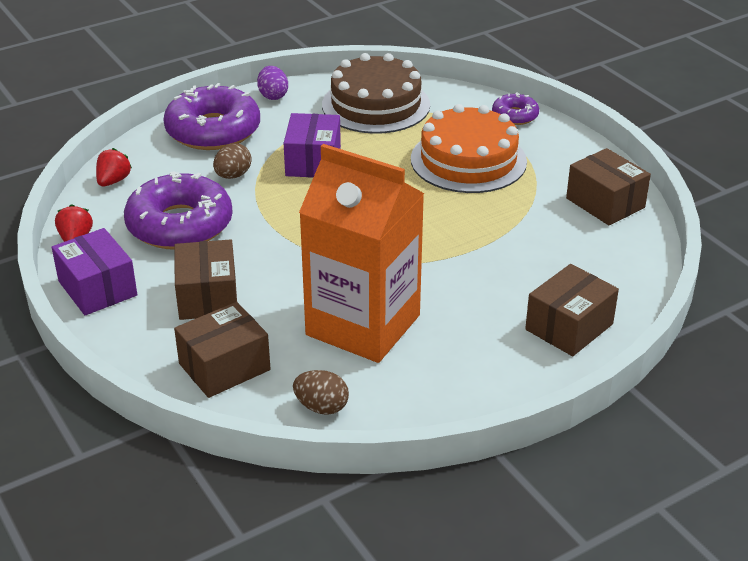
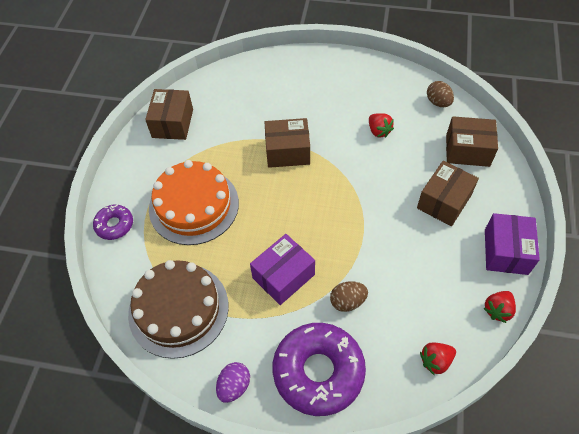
camera: 135 degrees left, 20 degrees up
(180, 225) = (419, 275): purple donut -> none
(363, 325) = (378, 131): orange carton -> red strawberry
(569, 327) = (288, 72): brown box -> brown box (287, 152)

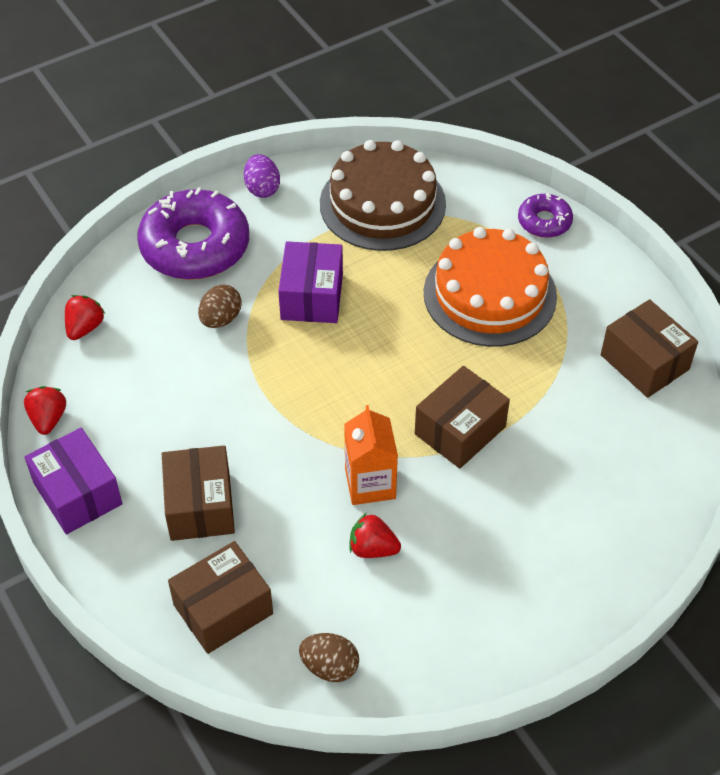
camera: 135 degrees right, 5 degrees down
(353, 157) = (370, 483): none -> orange carton

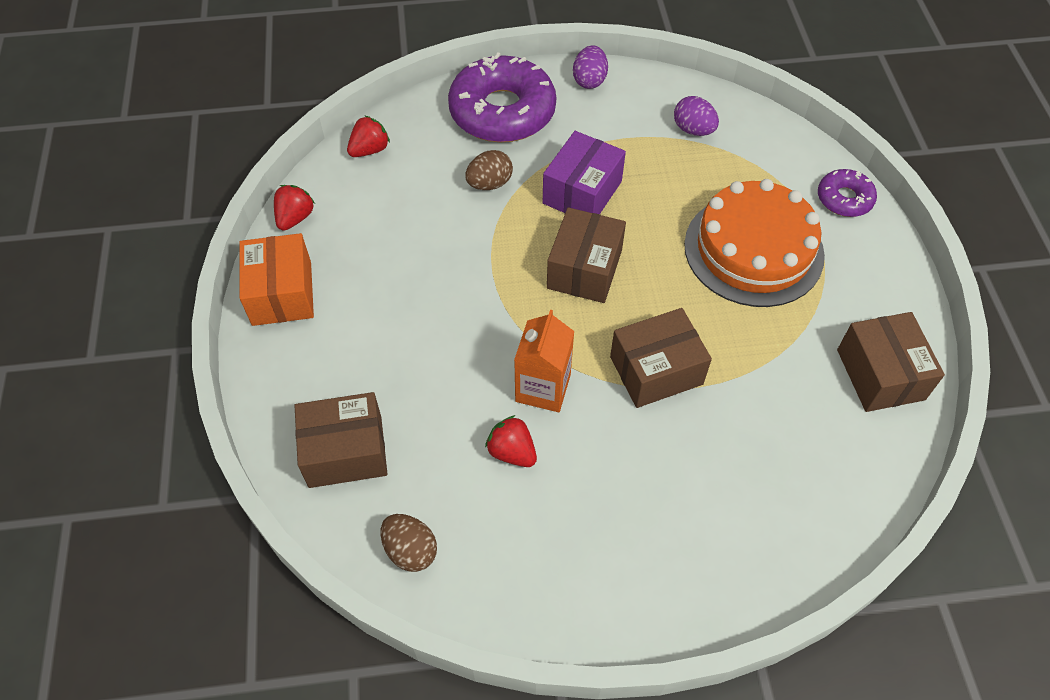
camera: 25 degrees right, 5 degrees up
(78, 493) = (282, 293): purple box -> orange box
(200, 506) = (378, 346): brown box -> brown box (584, 269)
(382, 204) = (693, 130): brown cake -> purple egg

